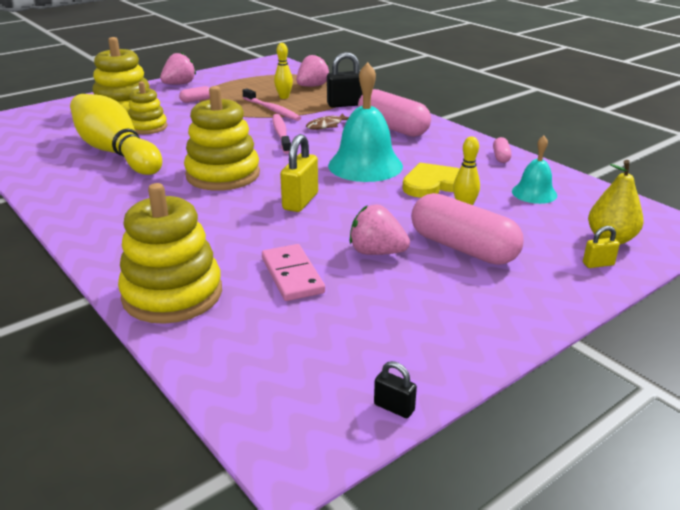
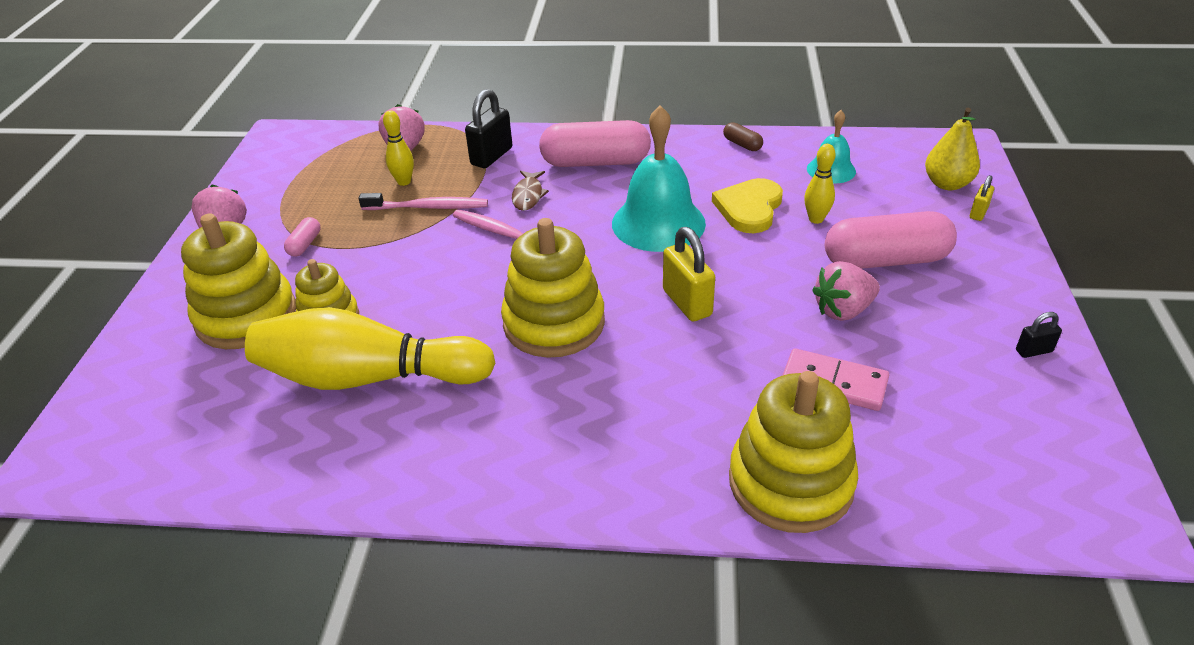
camera: 45 degrees left, 10 degrees up
(394, 407) = (1095, 432): black padlock -> black padlock (1033, 351)
(501, 157) = (742, 144): pink capsule -> brown capsule

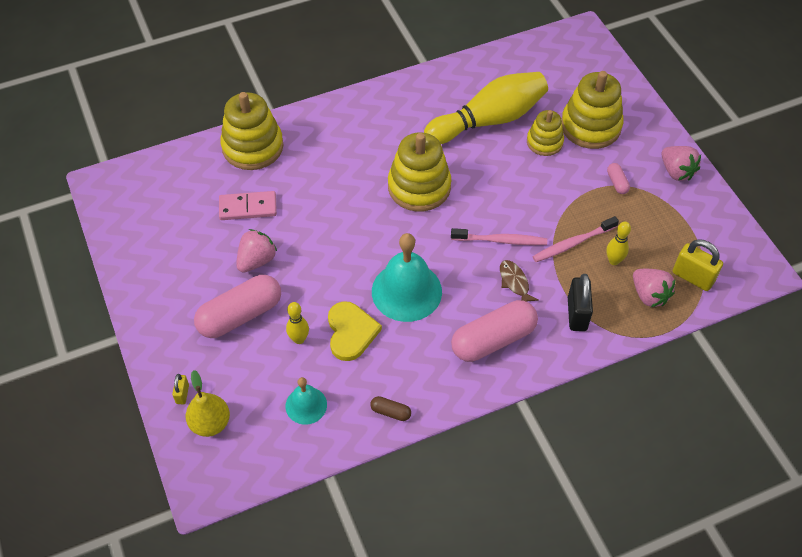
camera: 150 degrees right, 15 degrees up
(687, 303) = (351, 230): yellow padlock -> yellow padlock (692, 277)
(1033, 351) = (140, 272): black padlock -> none

